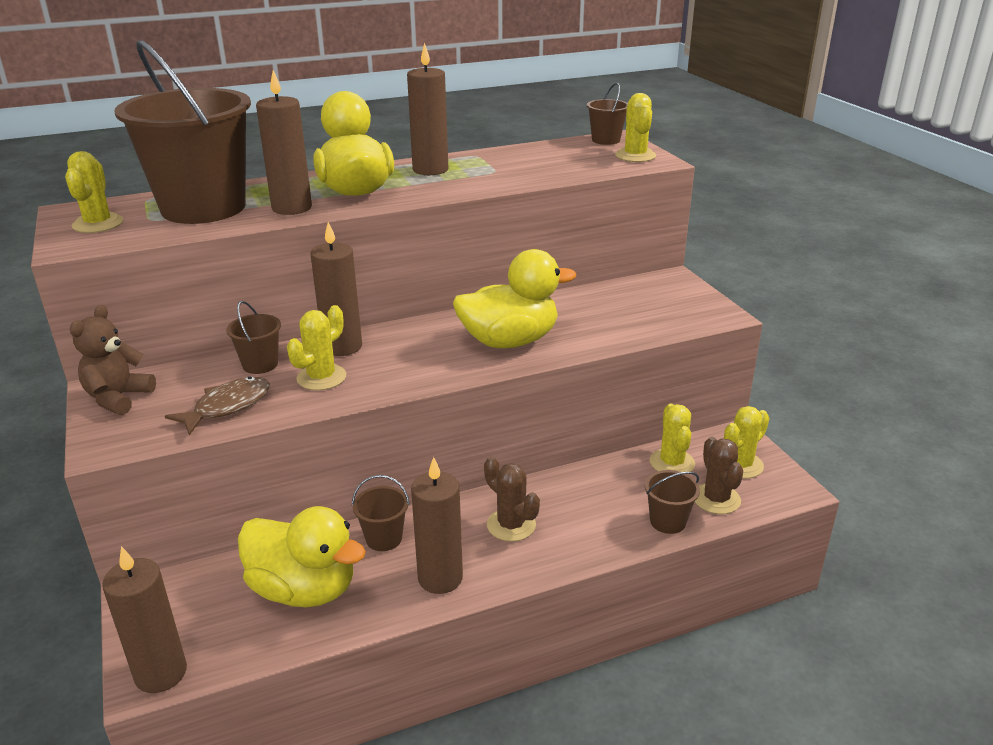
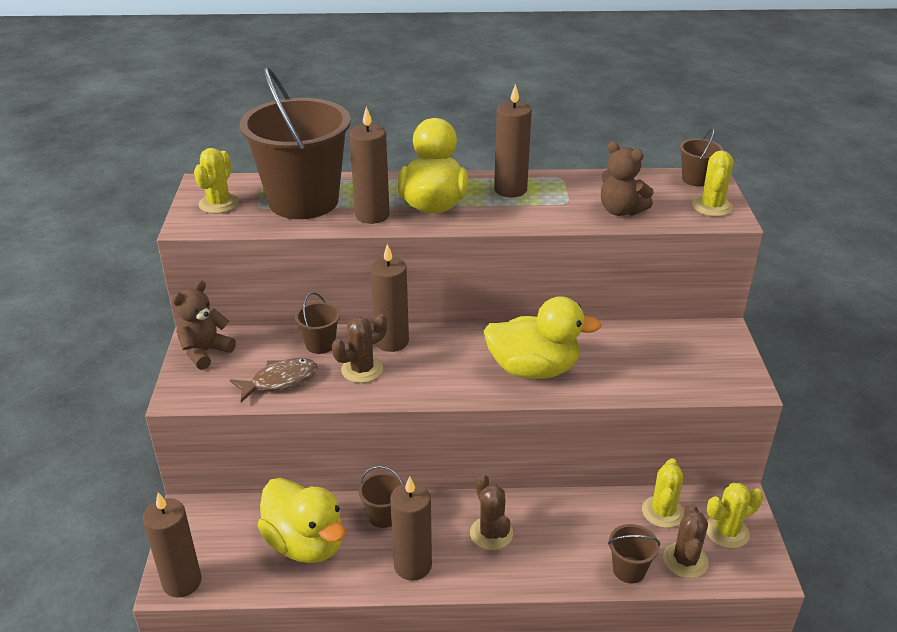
camera: 20 degrees right, 5 degrees up
(321, 377) = (362, 370): yellow cactus -> brown cactus
(552, 170) = (621, 211): none -> brown teddy bear

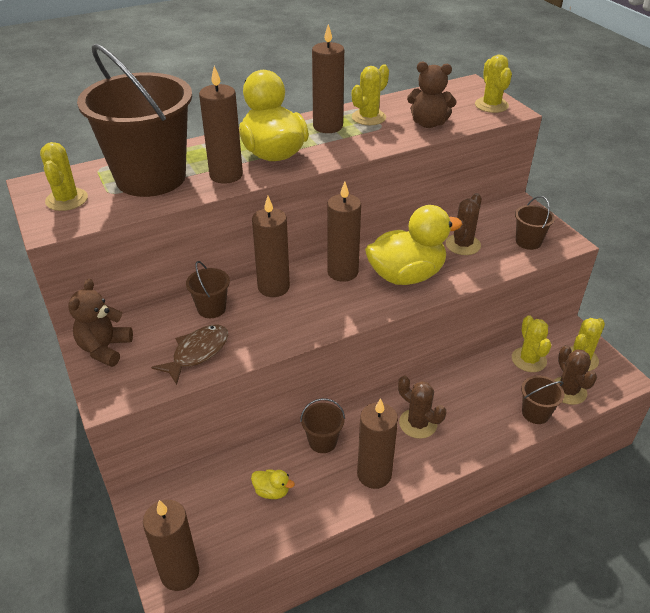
camera: 25 degrees left, 5 degrees up
(306, 543) = (272, 491): yellow duck -> yellow duck, size x0.41
(362, 370) = (265, 319): brown cactus -> brown cactus (463, 245)
(470, 346) = (342, 272): none -> brown candle
(561, 190) = (368, 117): none -> yellow cactus
(695, 179) = (462, 87): brown bucket -> brown bucket (528, 242)

